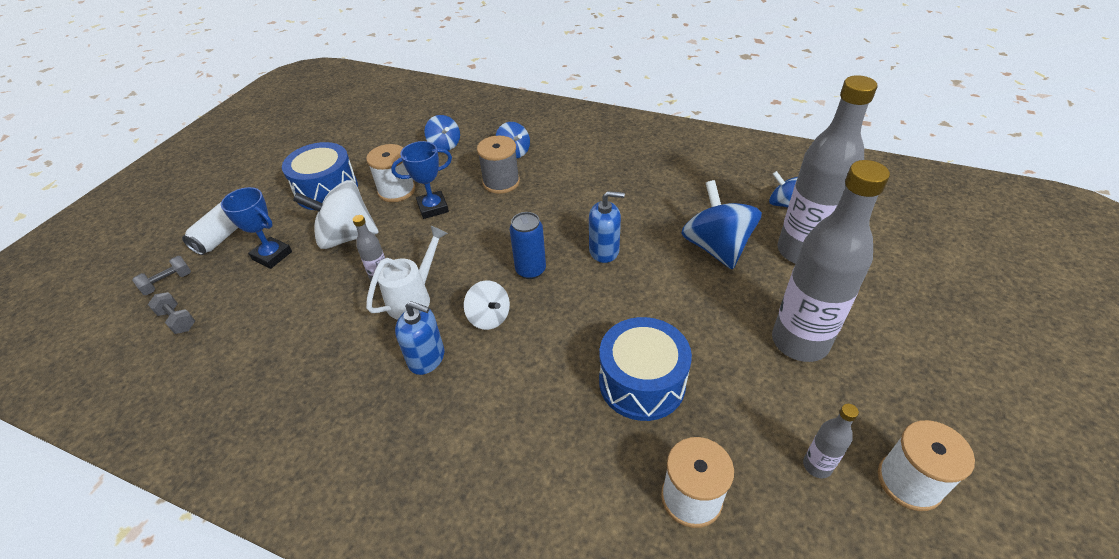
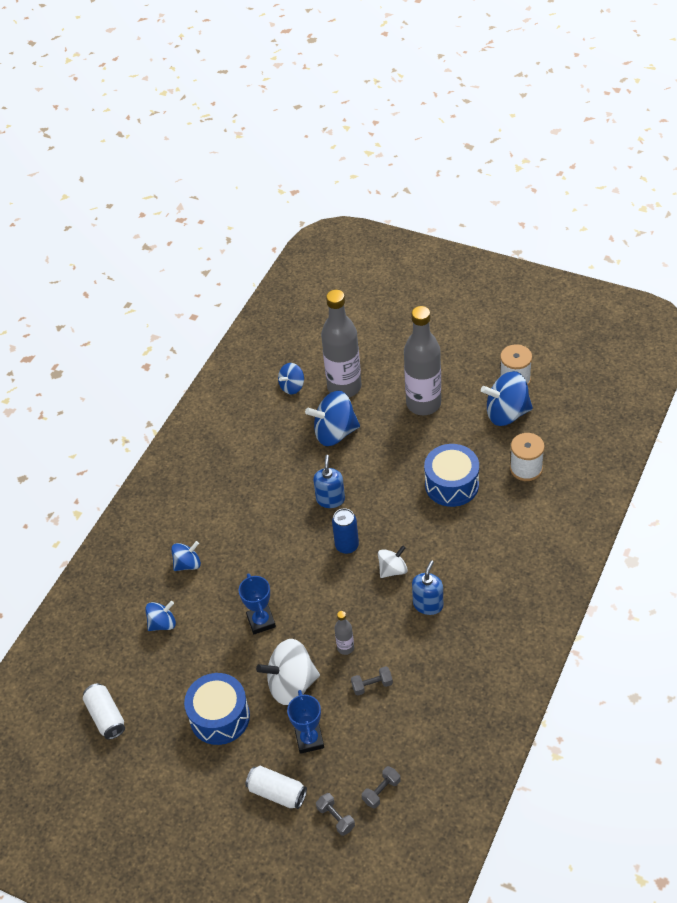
camera: 85 degrees left, 5 degrees up
(272, 255) = (309, 740): blue trophy -> blue trophy turned 45 degrees counterclockwise
(321, 305) = (372, 685): none -> grey dumbbell
(346, 237) = (291, 684): white spinning top -> white spinning top turned 75 degrees clockwise
(354, 126) = (106, 716): none -> white can
(396, 190) = (230, 655): white spool -> none
(414, 297) = (369, 620): white watering can -> none
(501, 182) = (232, 571): grey spool -> none
(817, 466) = (506, 413): grey bottle -> blue spinning top

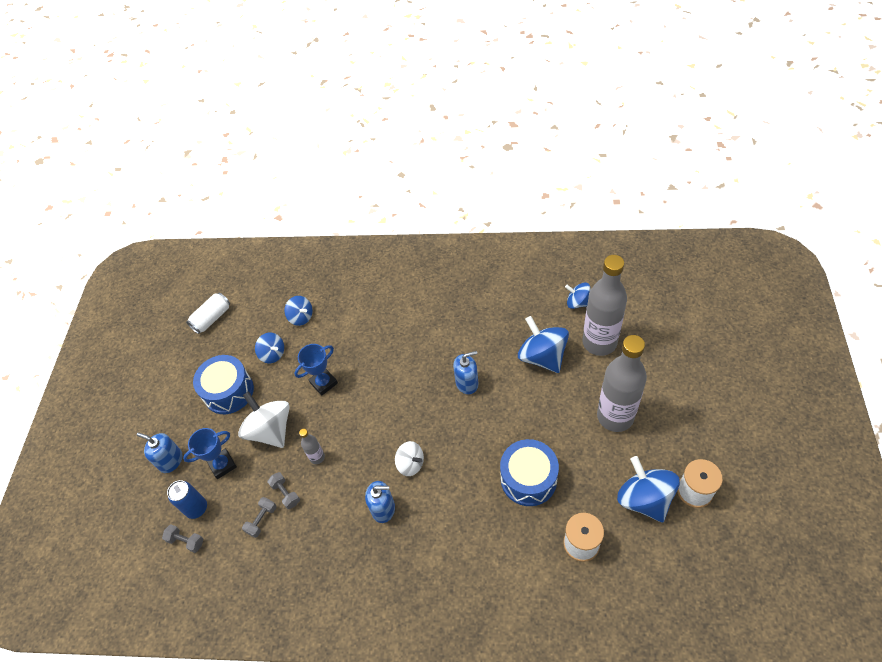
camera: 70 degrees right, 5 degrees up
(188, 564) = (361, 309): blue spinning top -> blue spinning top (272, 354)
(277, 792) = (170, 460): white can -> blue soap dispenser
(336, 818) = (156, 514): grey dumbbell -> grey dumbbell (262, 520)
(347, 546) = (422, 416): blue can -> blue can (196, 508)

